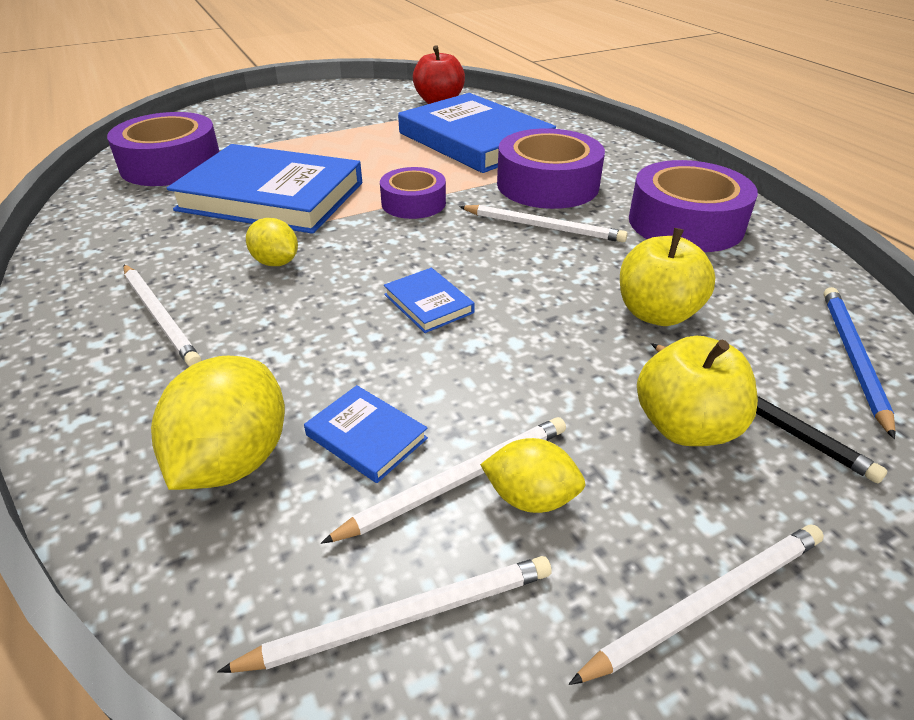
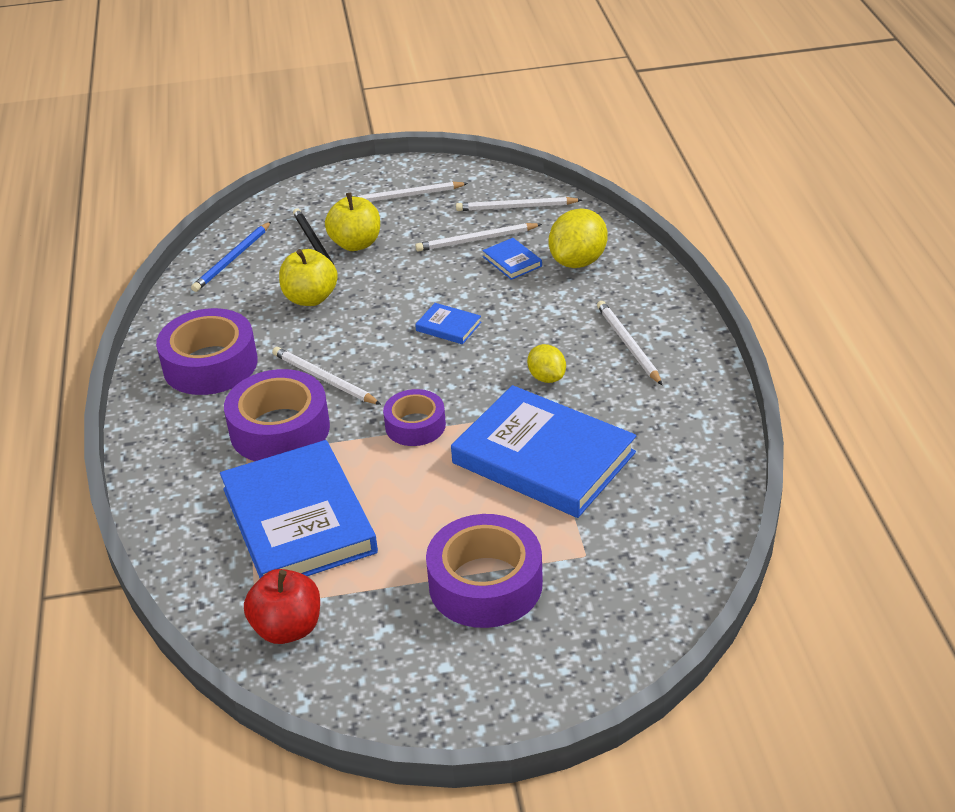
camera: 160 degrees left, 0 degrees up
(171, 165) = (650, 533): purple tape -> purple tape (485, 584)
(428, 303) = (448, 326): blue book -> blue book turned 45 degrees counterclockwise
(530, 497) = (448, 230): yellow lemon -> none

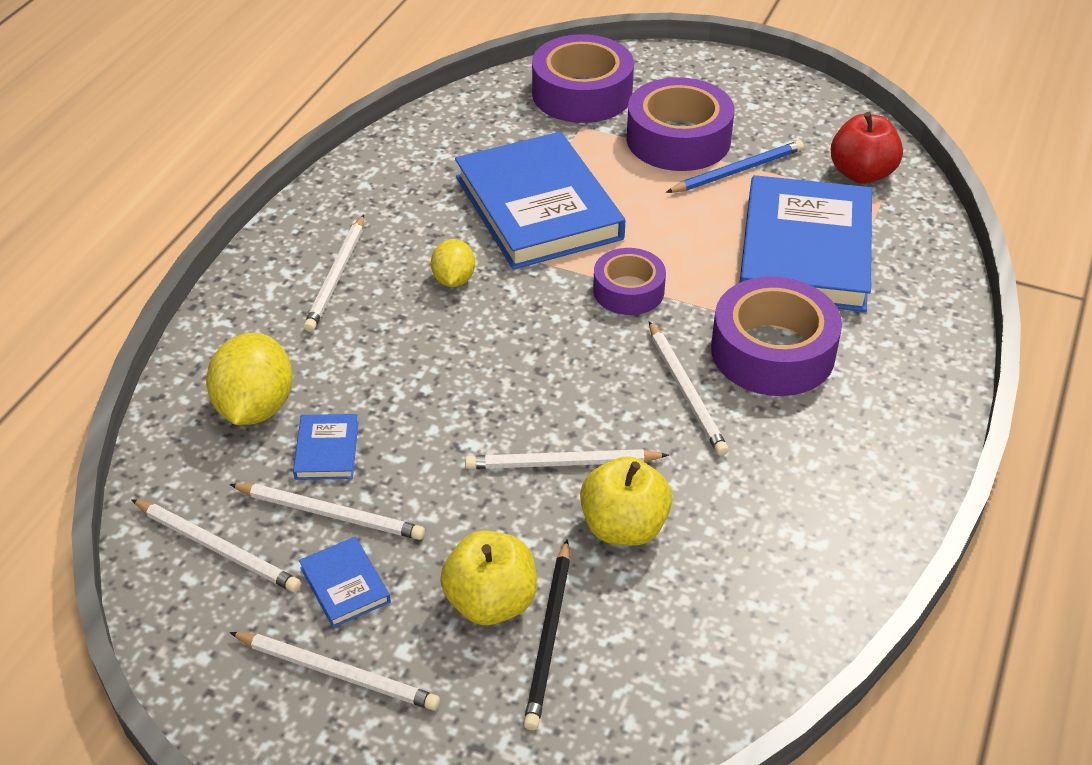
camera: 150 degrees left, 5 degrees up
(210, 364) = (813, 481): purple tape -> purple tape (582, 94)
(232, 259) = (690, 675): blue pencil -> blue pencil (737, 171)
(371, 310) = (562, 463): none -> white pencil
(448, 326) = (492, 391): blue book -> blue book (345, 585)
(578, 261) = (255, 407): yellow lemon -> yellow lemon turned 60 degrees counterclockwise

